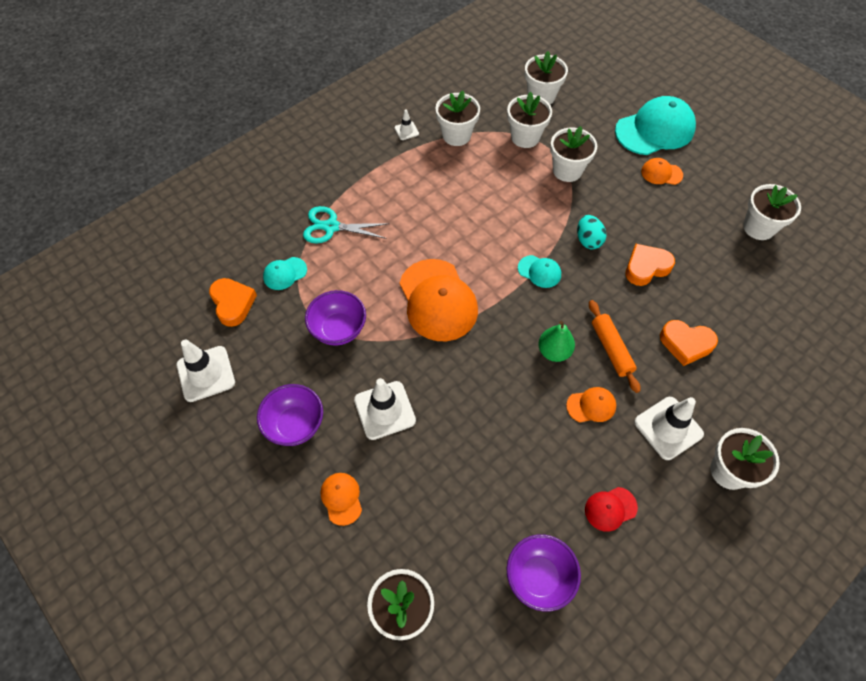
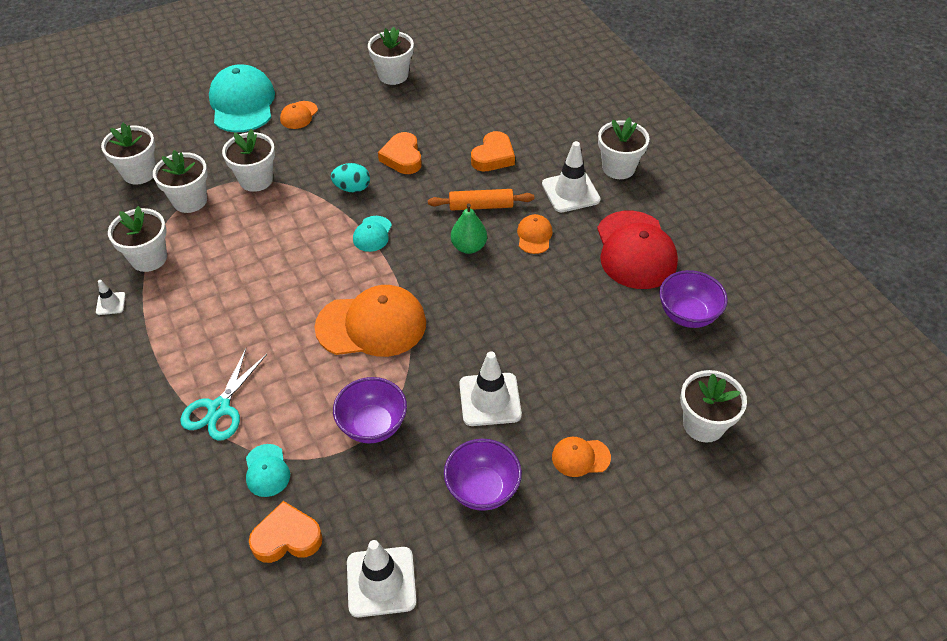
camera: 75 degrees left, 10 degrees down
(539, 271) = (372, 234): turquoise cap -> turquoise cap turned 150 degrees clockwise
(610, 509) = (635, 250): red cap -> red cap, size x2.10

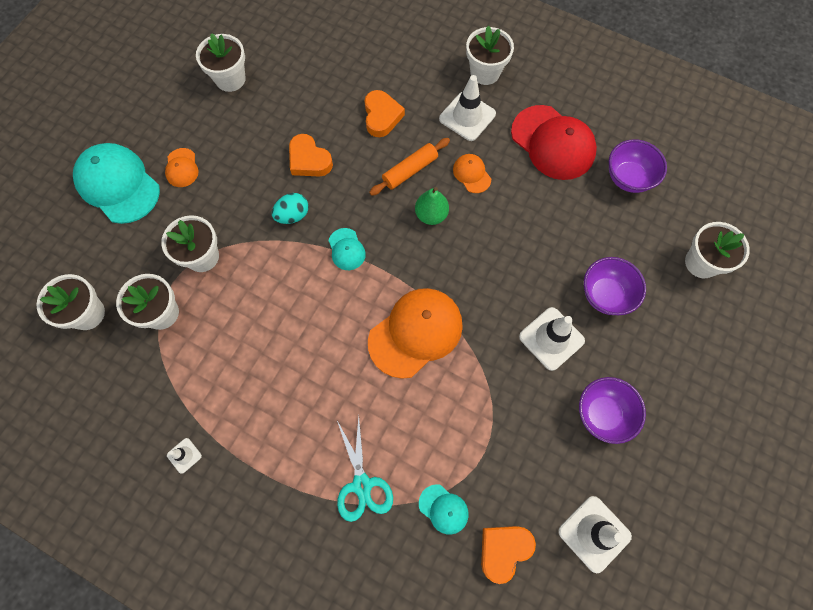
camera: 35 degrees left, 20 degrees up
(149, 258) = (177, 391): white flower pot -> none
(373, 425) = (488, 417): purple bowl -> purple bowl (605, 295)
(580, 457) = (645, 343): orange cap -> none

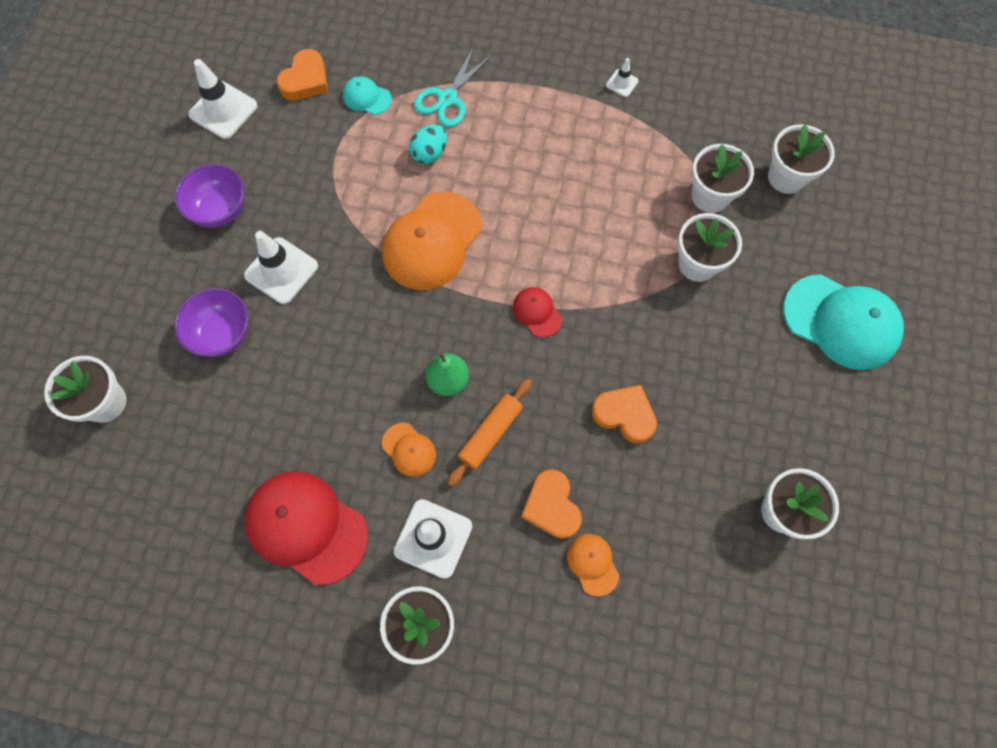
camera: 165 degrees right, 0 degrees up
(182, 168) = (777, 363): orange cap -> orange cap (592, 564)
(293, 215) = (615, 337): turquoise egg -> turquoise egg (429, 153)
(346, 249) = (537, 312): turquoise cap -> red cap
(362, 484) = (447, 98): turquoise scissors -> turquoise scissors turned 120 degrees counterclockwise
(628, 178) = (199, 498): purple bowl -> none

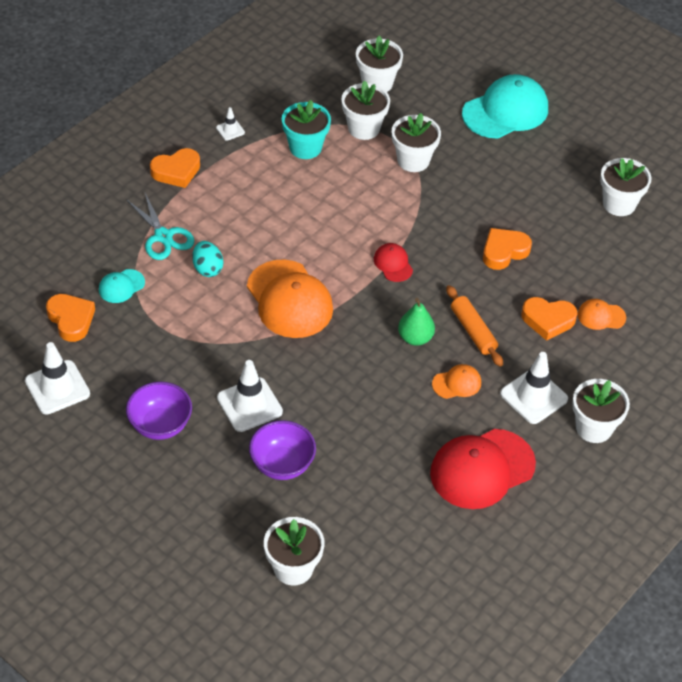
camera: 65 degrees left, 20 degrees down
(536, 67) = (176, 171): none -> orange heart
(537, 312) = (393, 264): red cap -> red cap turned 75 degrees clockwise
(644, 157) = (305, 147): none -> turquoise flower pot

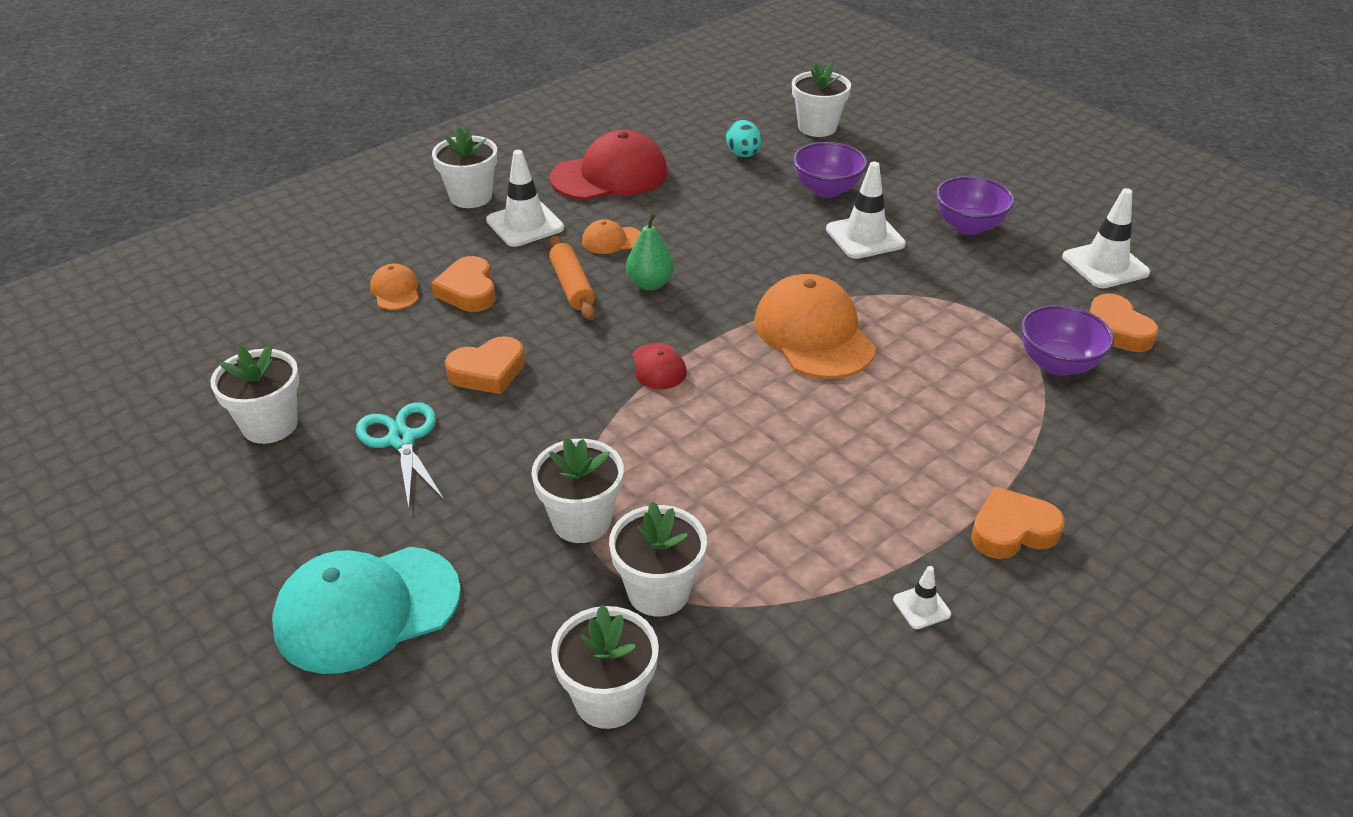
camera: 170 degrees left, 10 degrees down
(121, 286) = (1058, 364): turquoise cap -> purple bowl
(163, 236) = (1011, 426): turquoise scissors -> turquoise scissors (401, 440)
(207, 268) = (934, 378): turquoise egg -> turquoise egg (743, 155)
(305, 147) = (776, 560): turquoise flower pot -> none
(548, 320) = (468, 291): orange heart -> orange heart turned 120 degrees counterclockwise
(601, 316) = (395, 291): orange cap -> orange cap turned 120 degrees counterclockwise

